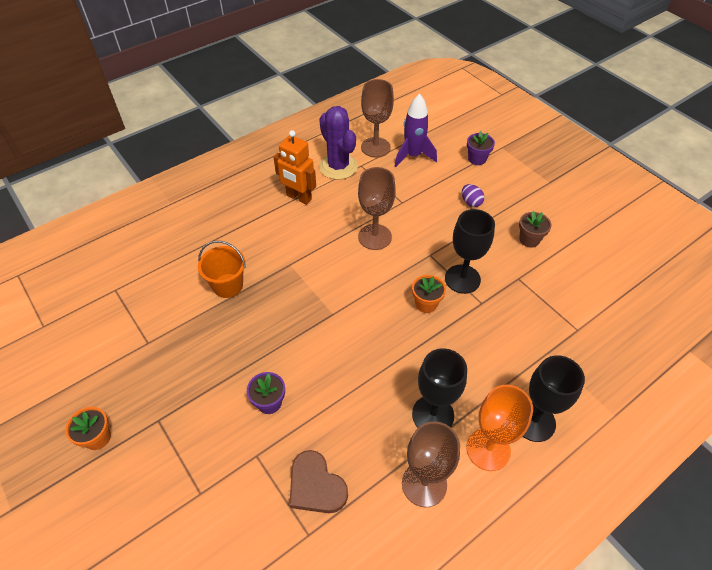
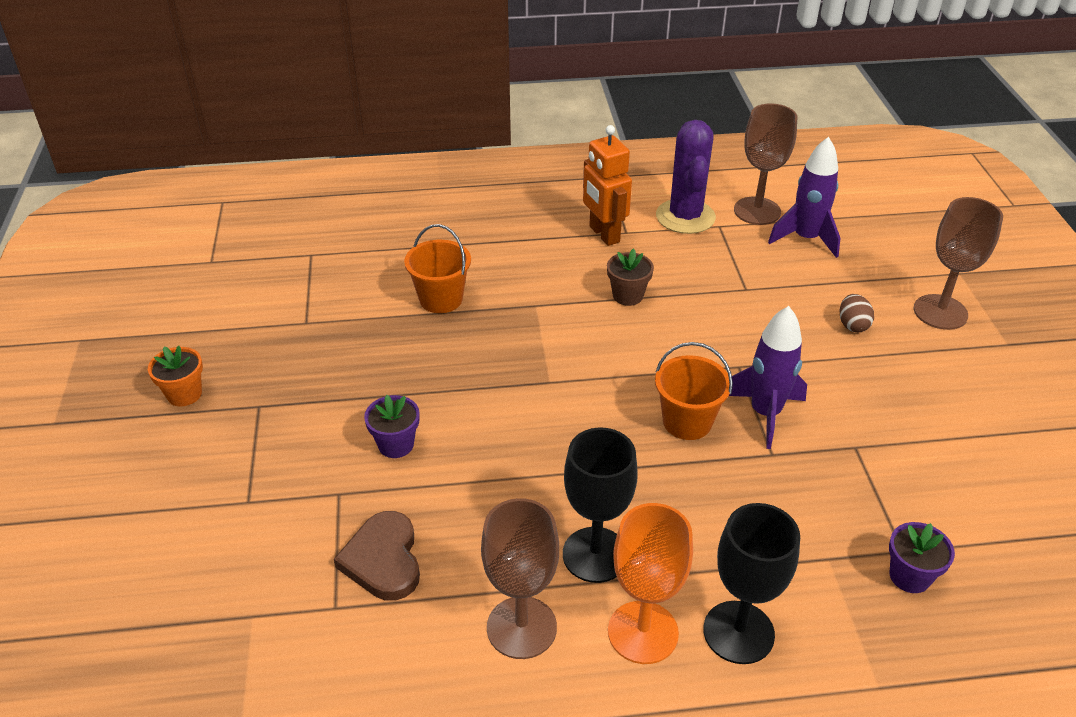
camera: 30 degrees right, 10 degrees down
(375, 237) = (674, 316): brown goblet -> brown goblet (940, 312)
(426, 304) = (687, 422): orange flower pot -> orange bucket
(462, 279) = (765, 413): black goblet -> purple rocket
(471, 202) = (852, 325): purple egg -> brown egg
(477, 159) = (905, 274): purple flower pot -> purple flower pot (909, 576)
(529, 239) = (912, 405): brown flower pot -> brown flower pot (627, 295)

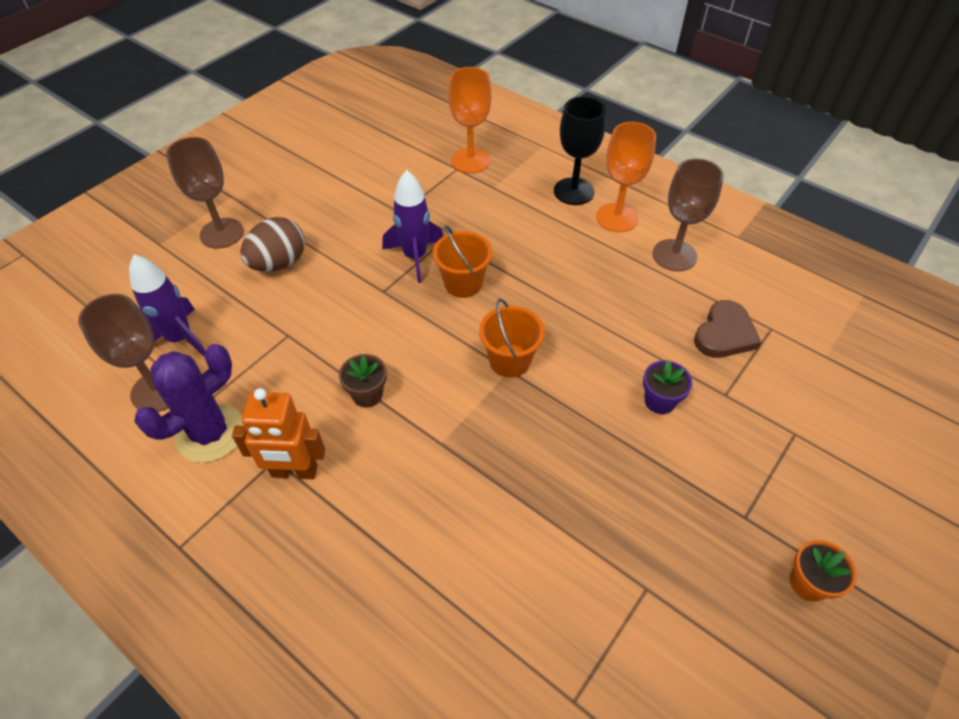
camera: 135 degrees left, 10 degrees up
(441, 299) = (506, 514): orange bucket -> orange bucket (510, 360)
(595, 555) = (602, 259): black goblet -> none
(603, 234) = (294, 472): orange robot -> orange robot turned 75 degrees clockwise
(852, 325) = (279, 263): brown egg -> brown egg, size x1.82
(909, 576) = (470, 160): purple flower pot -> orange goblet

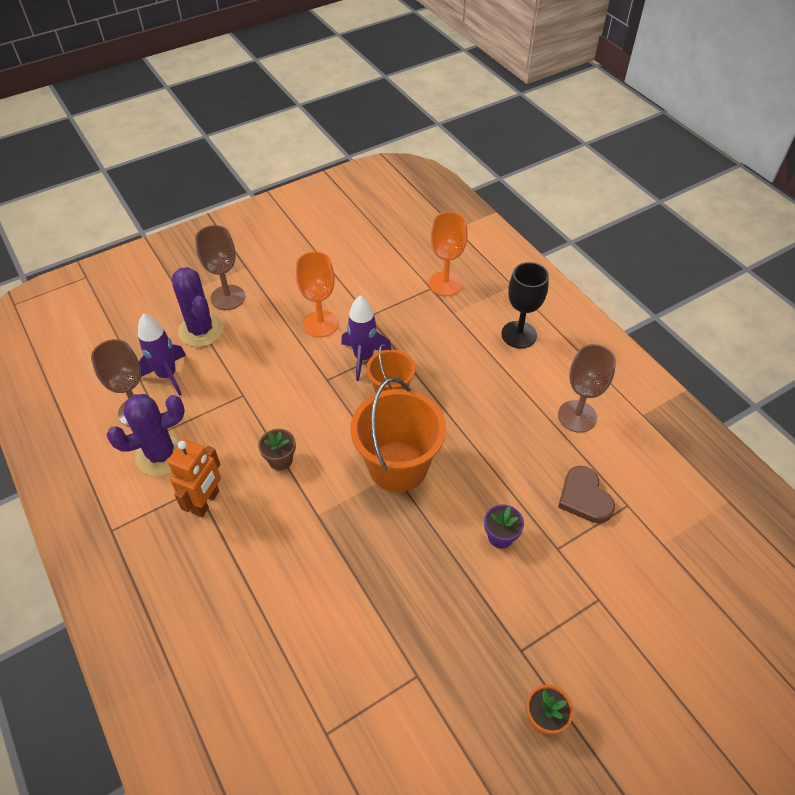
camera: 20 degrees right, 0 degrees up
(203, 277) = (201, 330): none -> purple cactus
(279, 263) = (259, 334): brown egg -> none
(294, 472) = (206, 502): orange robot -> orange robot turned 90 degrees counterclockwise
(510, 360) = (398, 466): orange bucket -> orange bucket, size x1.75
(617, 218) = (544, 368): orange goblet -> orange goblet (320, 324)
(724, 334) = (584, 497): brown heart -> brown heart turned 105 degrees clockwise

